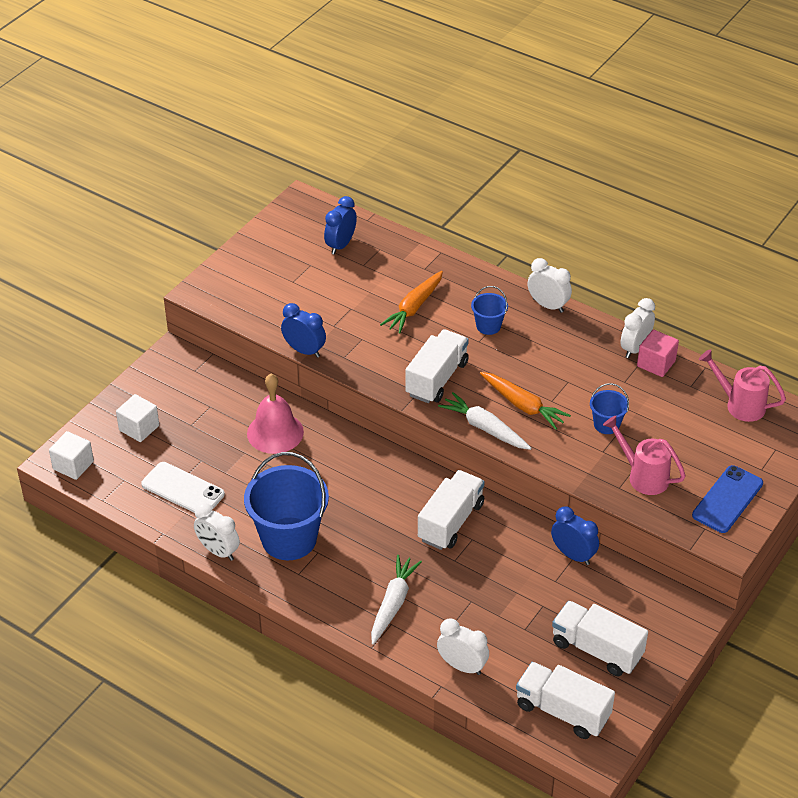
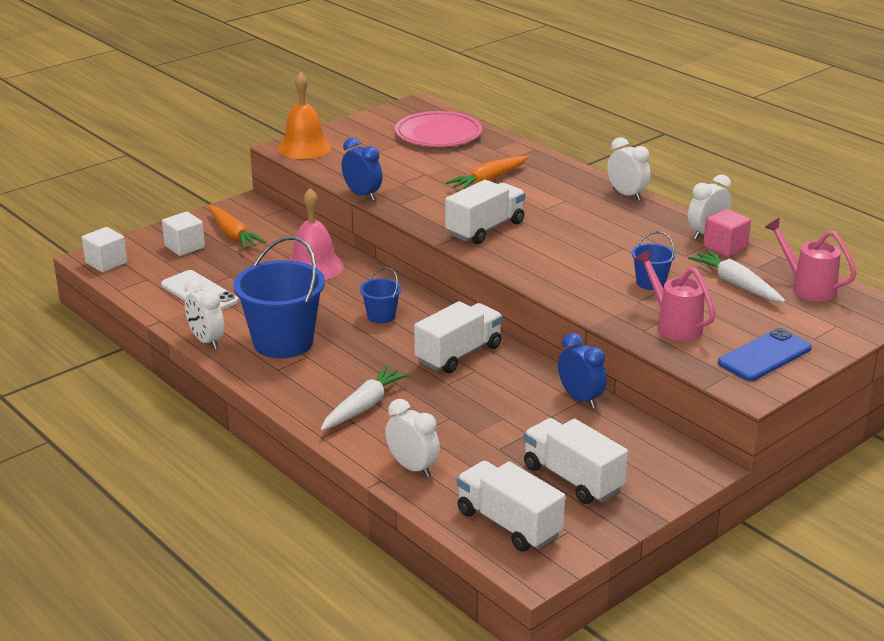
camera: 15 degrees right, 15 degrees down
(218, 289) = (304, 147): none -> orange bell
(340, 245) = (438, 134): blue clock -> pink plate
(484, 428) = (517, 268): white carrot -> white carrot (736, 284)
(488, 326) = (557, 201): blue bucket -> blue bucket (381, 316)
(523, 405) = (566, 258): orange carrot -> orange carrot (233, 234)

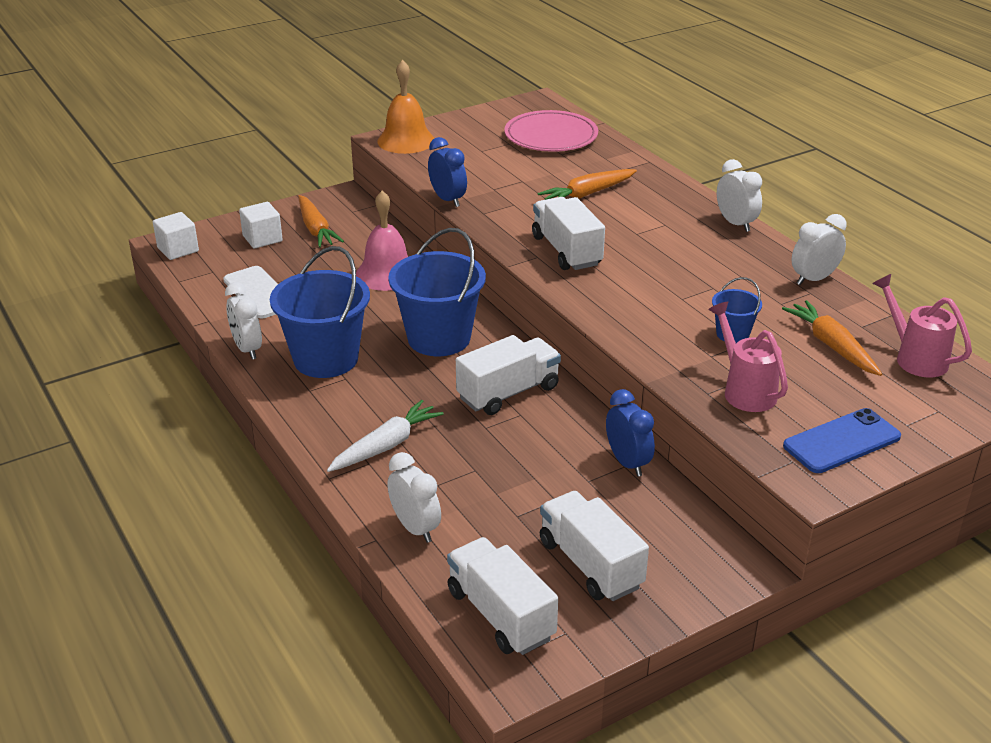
camera: 10 degrees right, 5 degrees up
(381, 316) = (439, 338): blue bucket -> blue bucket, size x2.09
(485, 229) = (566, 251): white truck -> white truck turned 75 degrees counterclockwise
(725, 247) = (830, 297): pink cube -> none
(736, 284) = (831, 346): white carrot -> orange carrot

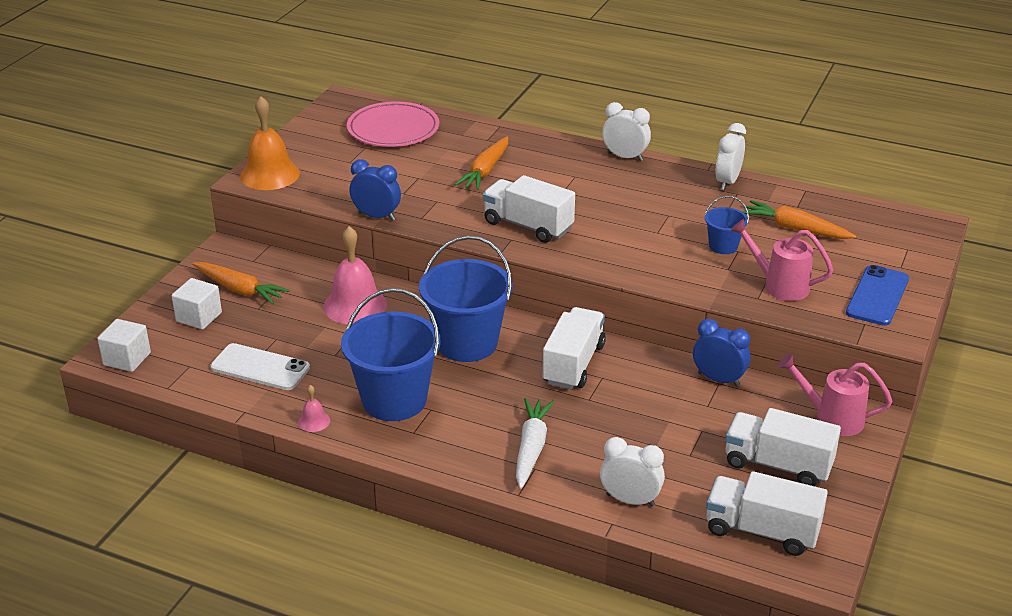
camera: 35 degrees left, 0 degrees up
(247, 349) = (314, 421): white clock -> pink bell
(915, 358) = (854, 217): pink watering can -> pink watering can (832, 418)

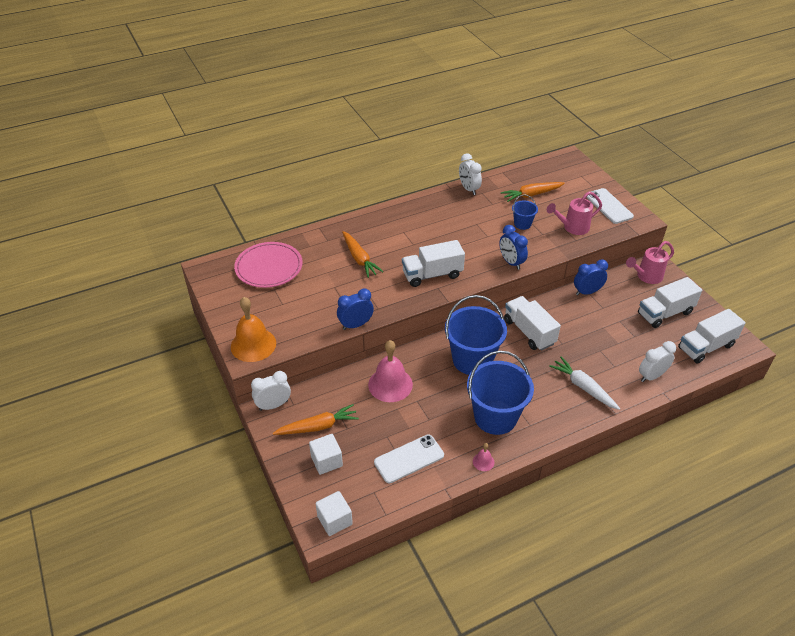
camera: 50 degrees left, 10 degrees up
(625, 157) = (406, 205): white clock -> white clock (273, 405)
(634, 268) = (511, 262): none -> blue clock
(877, 296) = (609, 206): blue phone -> white phone

